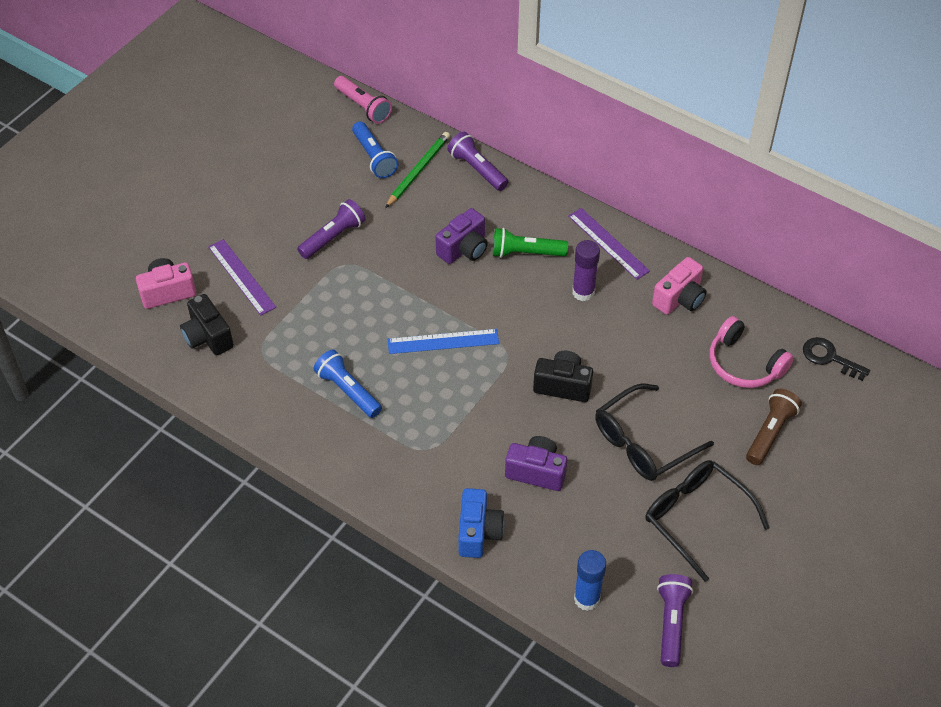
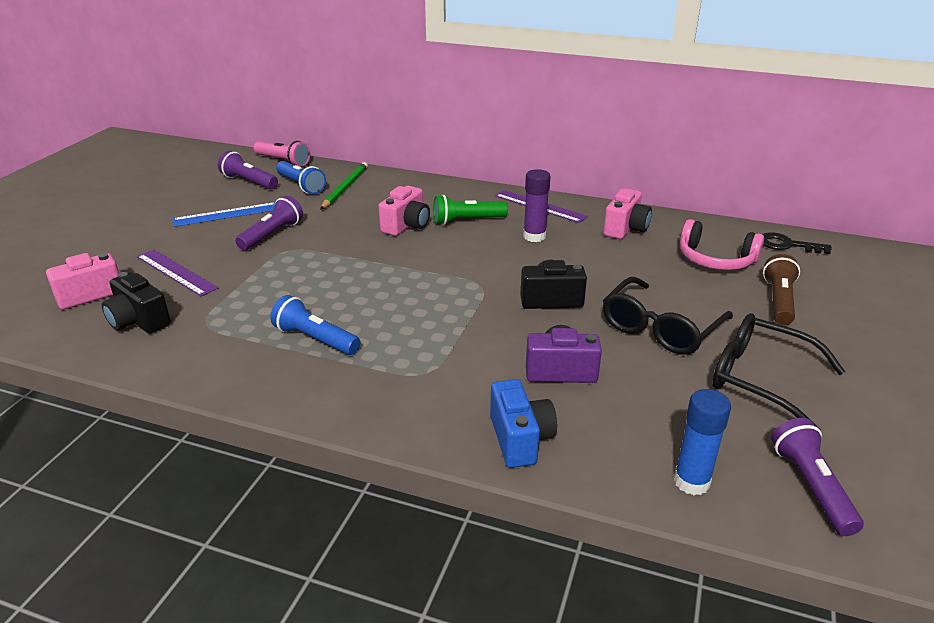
camera: 15 degrees left, 20 degrees down
(443, 341) = (410, 287): blue ruler -> blue ruler (226, 214)
(464, 249) = (406, 225): purple camera -> pink camera
(477, 169) = (399, 181): purple flashlight -> purple flashlight (249, 181)

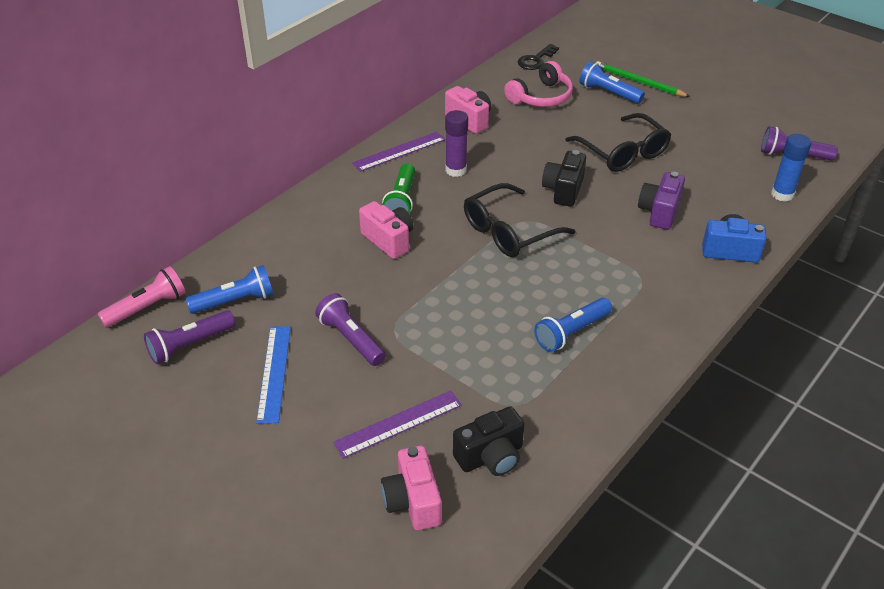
camera: 70 degrees left, 10 degrees up
(345, 188) = (268, 267): green pencil -> green pencil (639, 82)
(760, 379) = (693, 134): black glasses -> black glasses (509, 231)
(779, 301) = (608, 93): brown flashlight -> blue flashlight

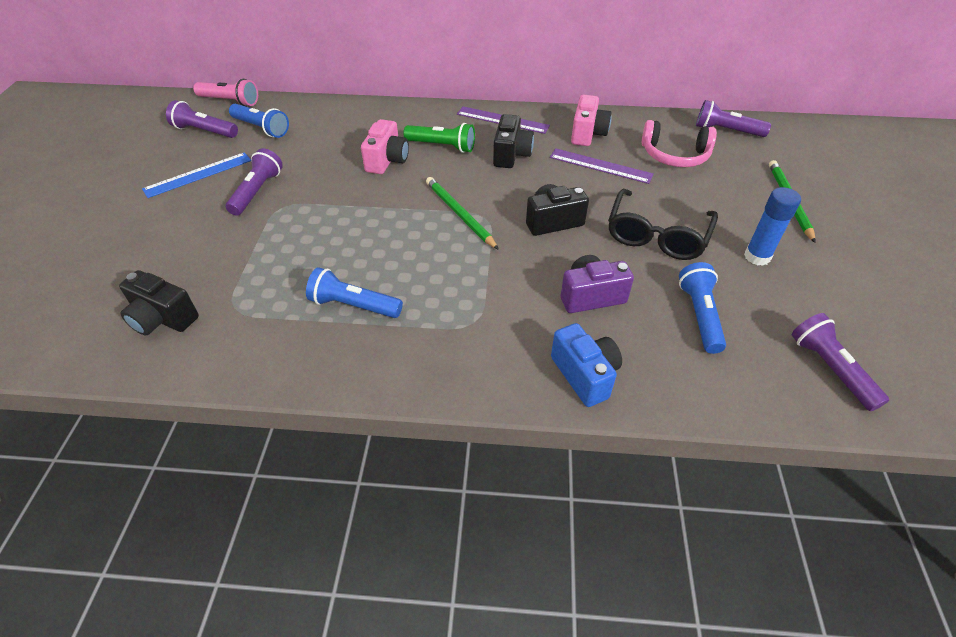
camera: 55 degrees right, 5 degrees up
(398, 424) = (176, 253): purple ruler -> purple ruler (600, 166)
(401, 200) = (442, 146): green flashlight -> green flashlight turned 135 degrees counterclockwise
(413, 501) = (92, 296): pink camera -> none
(456, 170) = (511, 155): purple glue stick -> black camera
(509, 231) = (459, 214): black glasses -> green pencil
(536, 60) = (726, 131): black key -> purple flashlight
(608, 93) = (740, 190): blue flashlight -> blue flashlight (699, 315)
(782, 194) = (739, 386): blue glue stick -> blue glue stick (757, 257)

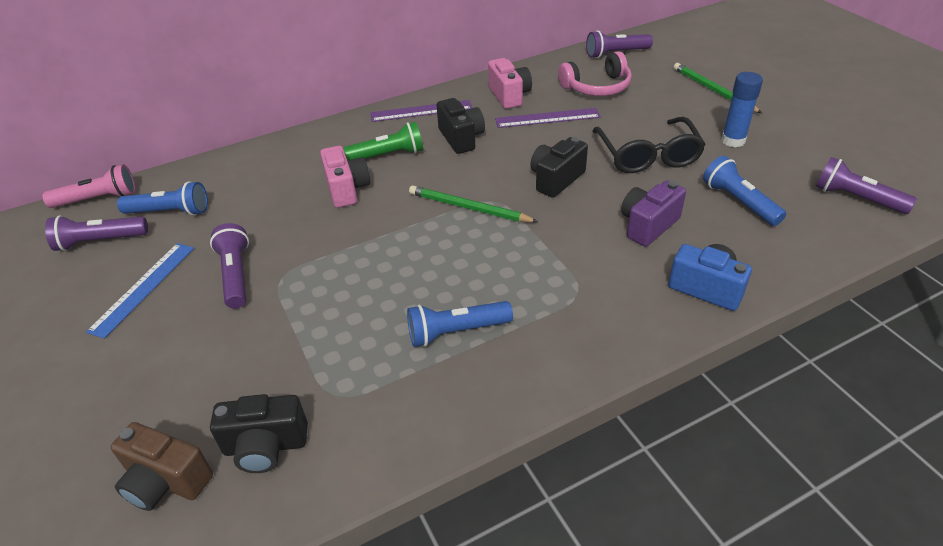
camera: 30 degrees left, 5 degrees down
(93, 309) = (166, 481): none -> brown camera

